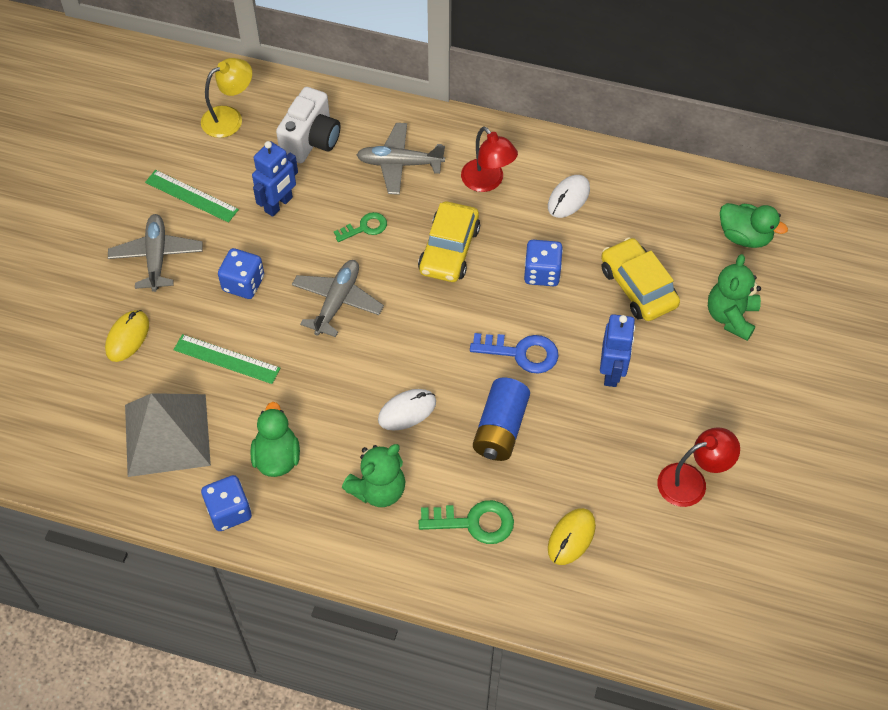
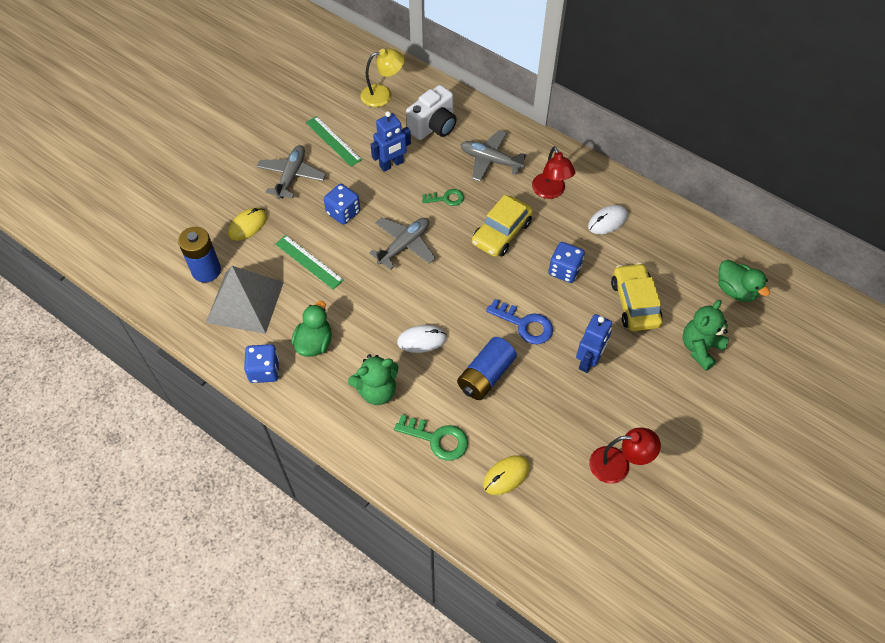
camera: 20 degrees right, 0 degrees up
(99, 411) = (206, 270): none -> blue battery

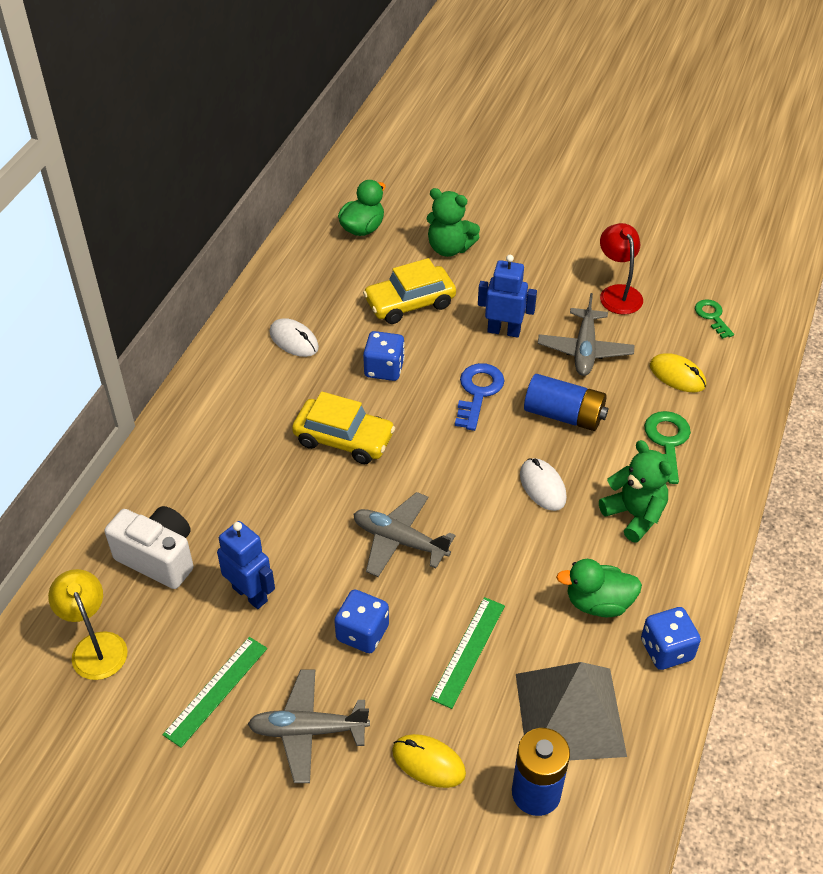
camera: 105 degrees left, 10 degrees down
(446, 198) = (300, 511): green key -> green key (712, 316)
(490, 160) = (215, 474): grey plane -> grey plane (584, 350)
(550, 192) = (259, 401): red lamp -> none

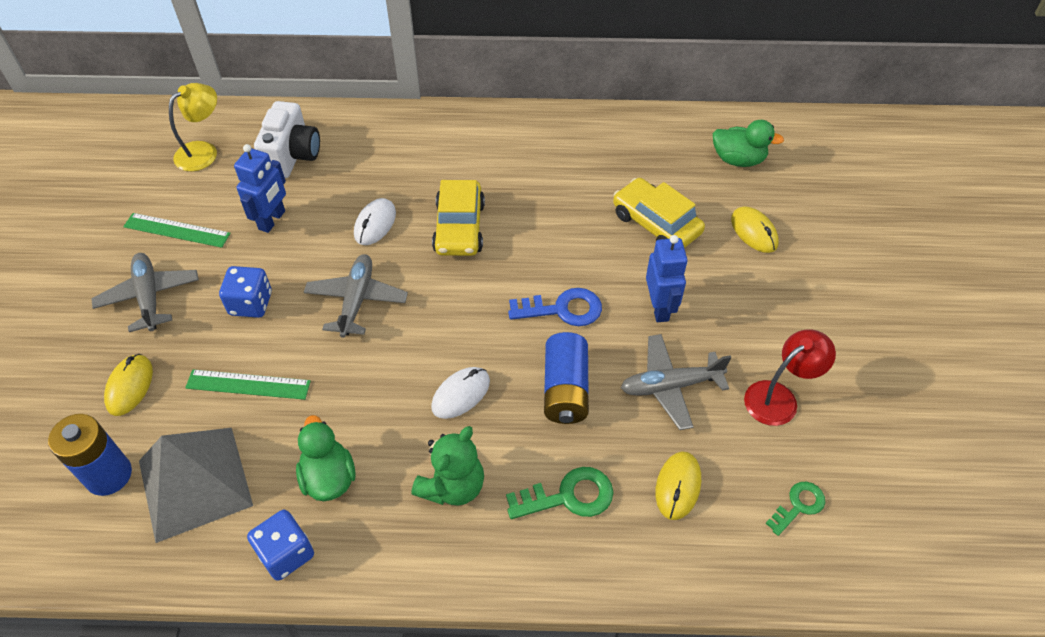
camera: 70 degrees right, 5 degrees up
(294, 340) = (562, 158): white mouse -> white mouse (375, 224)
(384, 369) = (558, 230): blue dice -> none
(449, 248) = (754, 232): green teddy bear -> yellow mouse

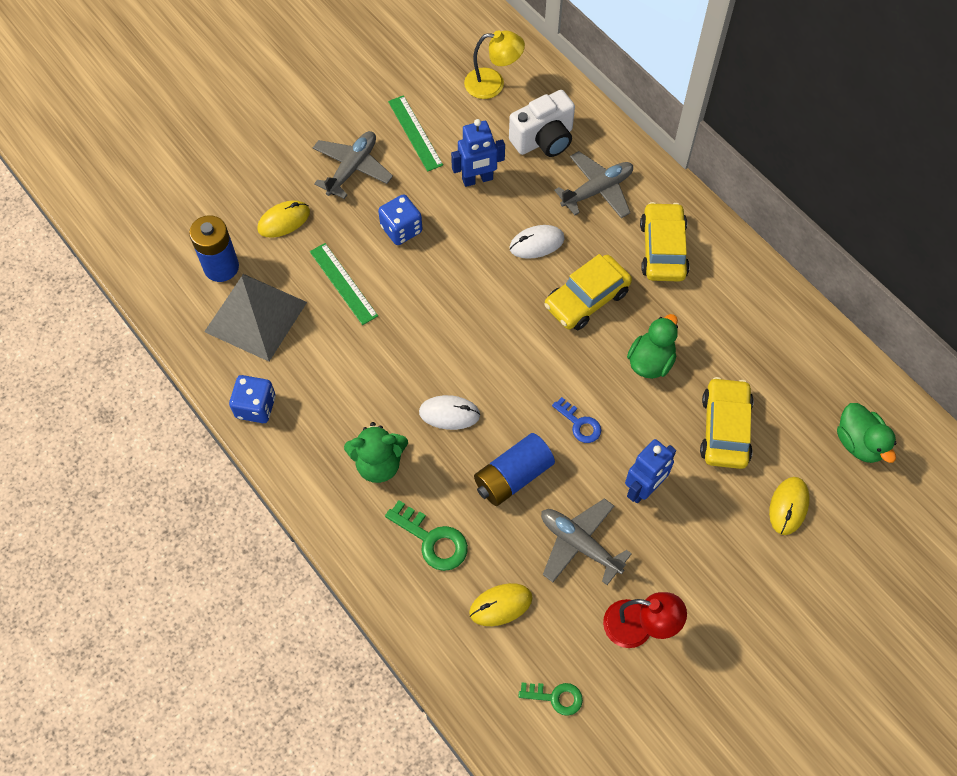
camera: 50 degrees right, 10 degrees up
(329, 477) = (322, 387): green duck -> green duck (650, 361)
(356, 300) = (463, 288): grey plane -> grey plane (597, 190)
(470, 155) = (663, 249): none -> yellow car
(563, 309) = (579, 424): blue key -> blue key, size x0.65

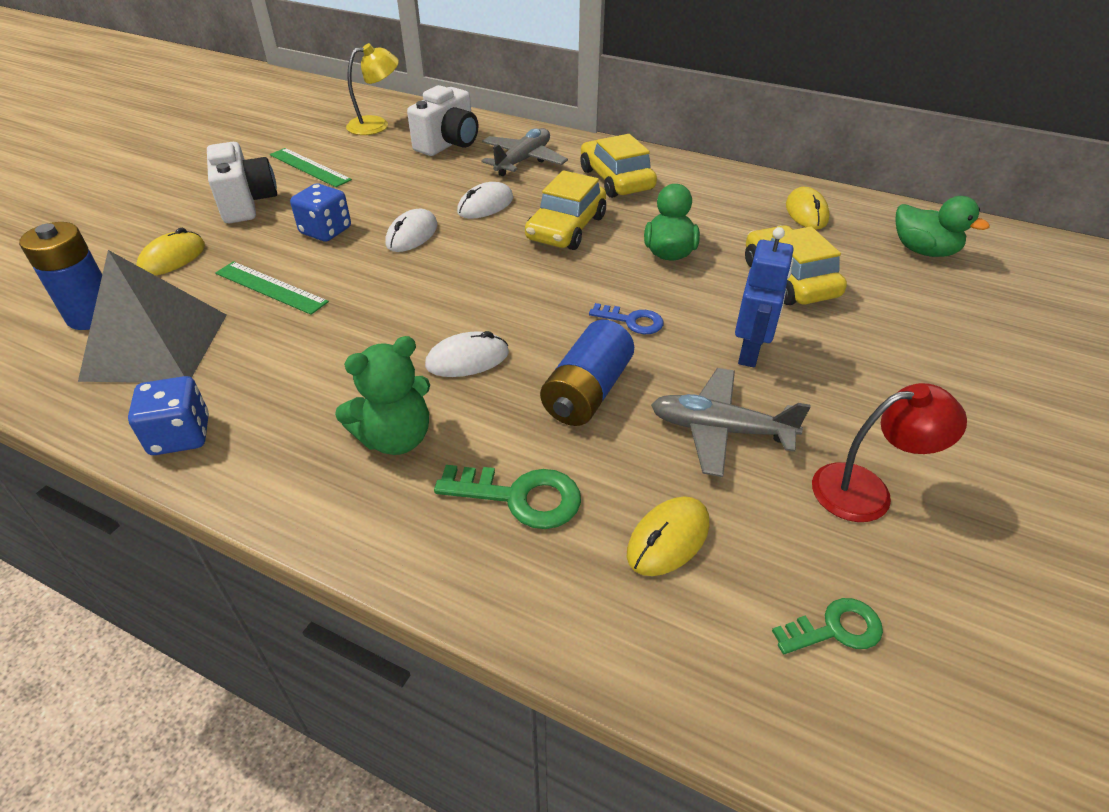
camera: 25 degrees left, 20 degrees down
(352, 168) = (247, 203): grey plane -> white camera
(464, 260) = (412, 235): none -> white mouse
(477, 179) = (395, 180): blue robot -> none
(788, 506) = (912, 317): yellow mouse -> yellow mouse (806, 212)

